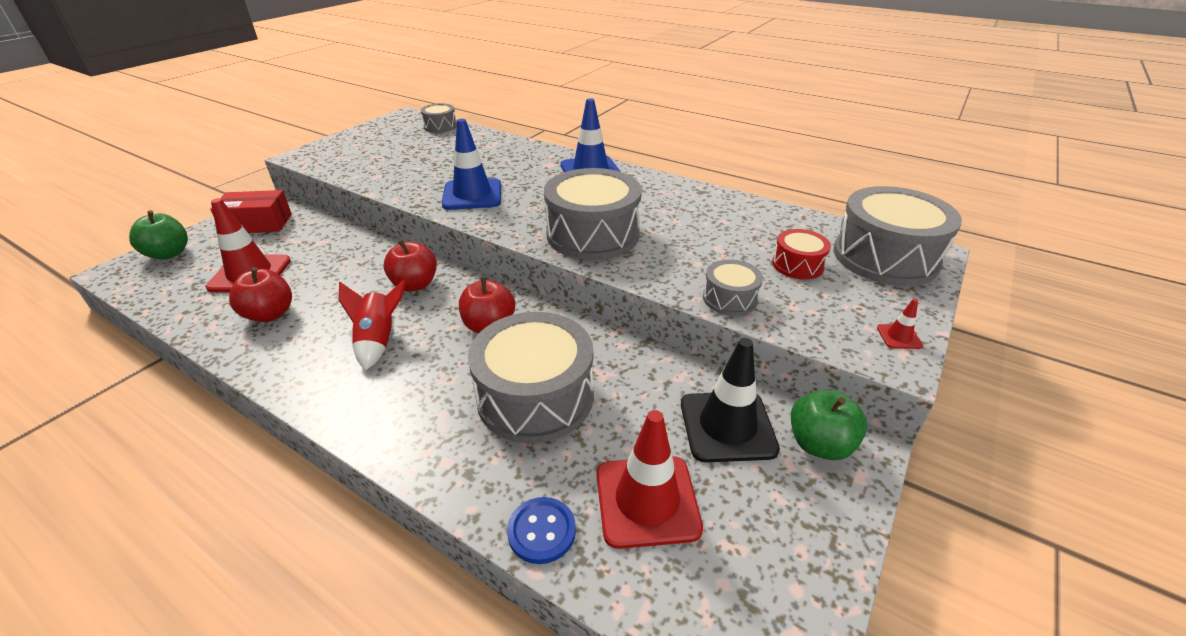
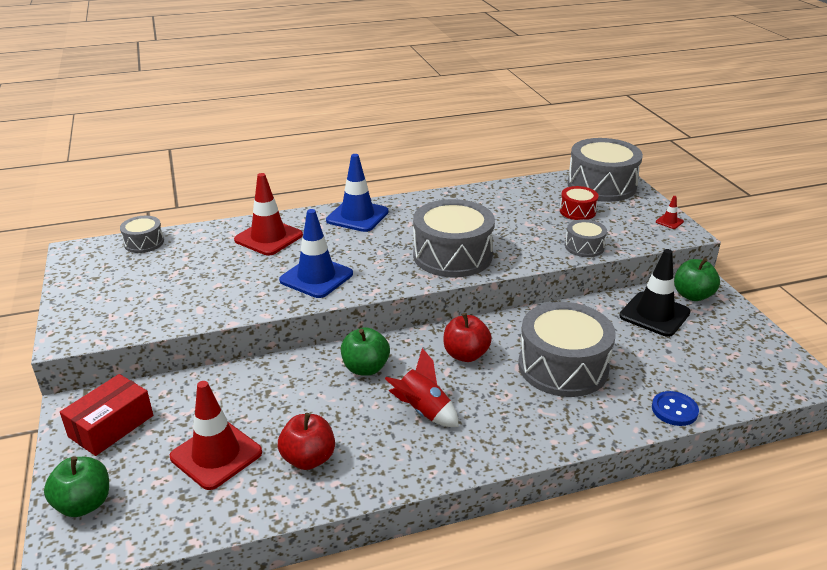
camera: 50 degrees left, 5 degrees down
(415, 284) = (365, 368): red apple -> green apple
(647, 501) = (683, 366): red traffic cone -> red traffic cone (268, 237)

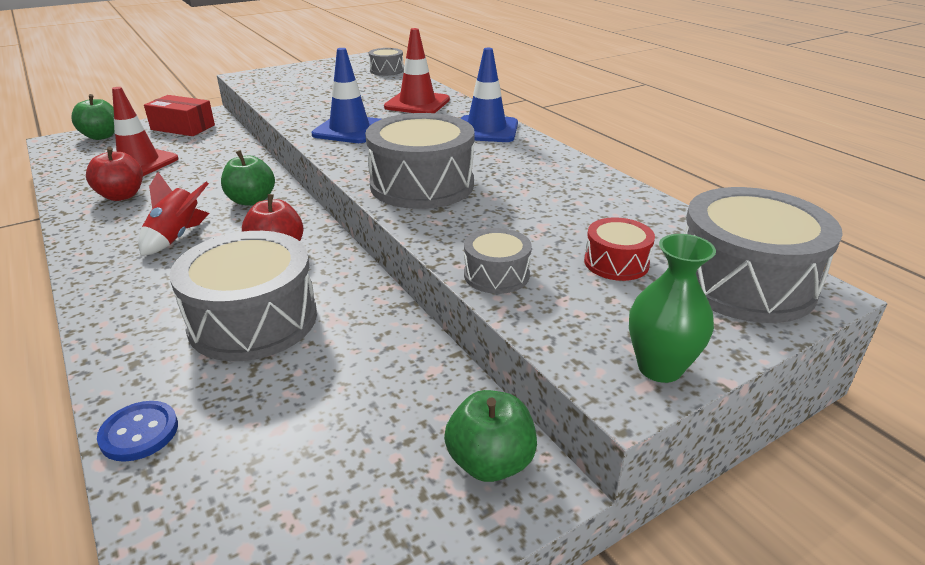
camera: 75 degrees right, 0 degrees up
(654, 314) = (406, 408): black traffic cone -> none
(669, 222) = (659, 368): red traffic cone -> green vase

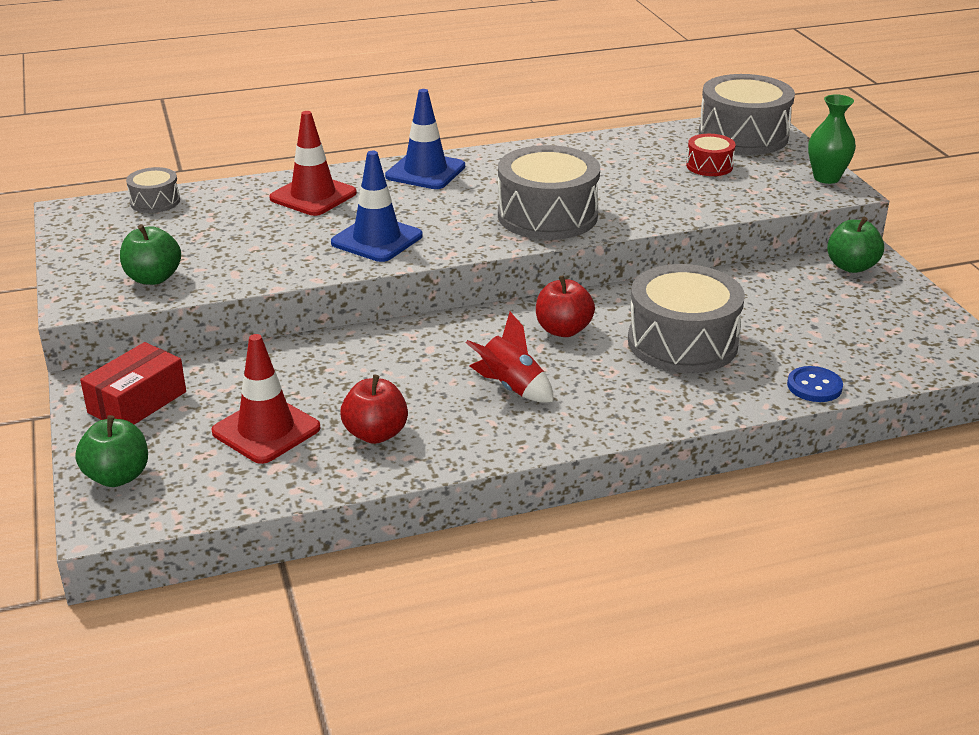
camera: 75 degrees left, 0 degrees up
(251, 200) = (440, 344): green apple -> green apple (153, 278)
(496, 275) = (715, 206): grey drum -> none

